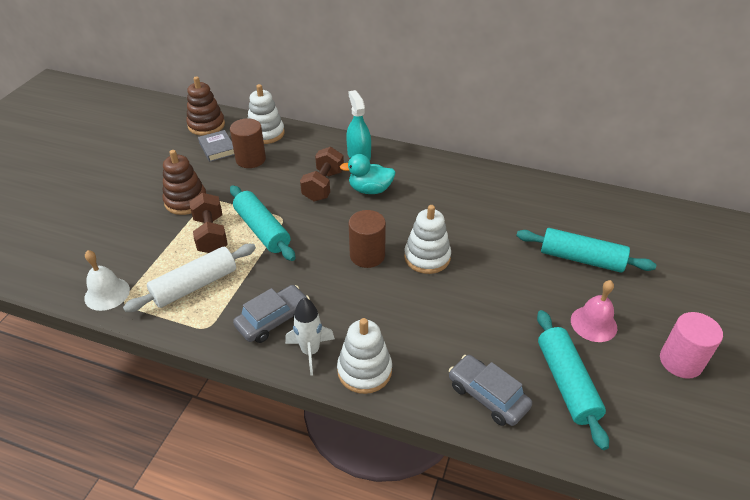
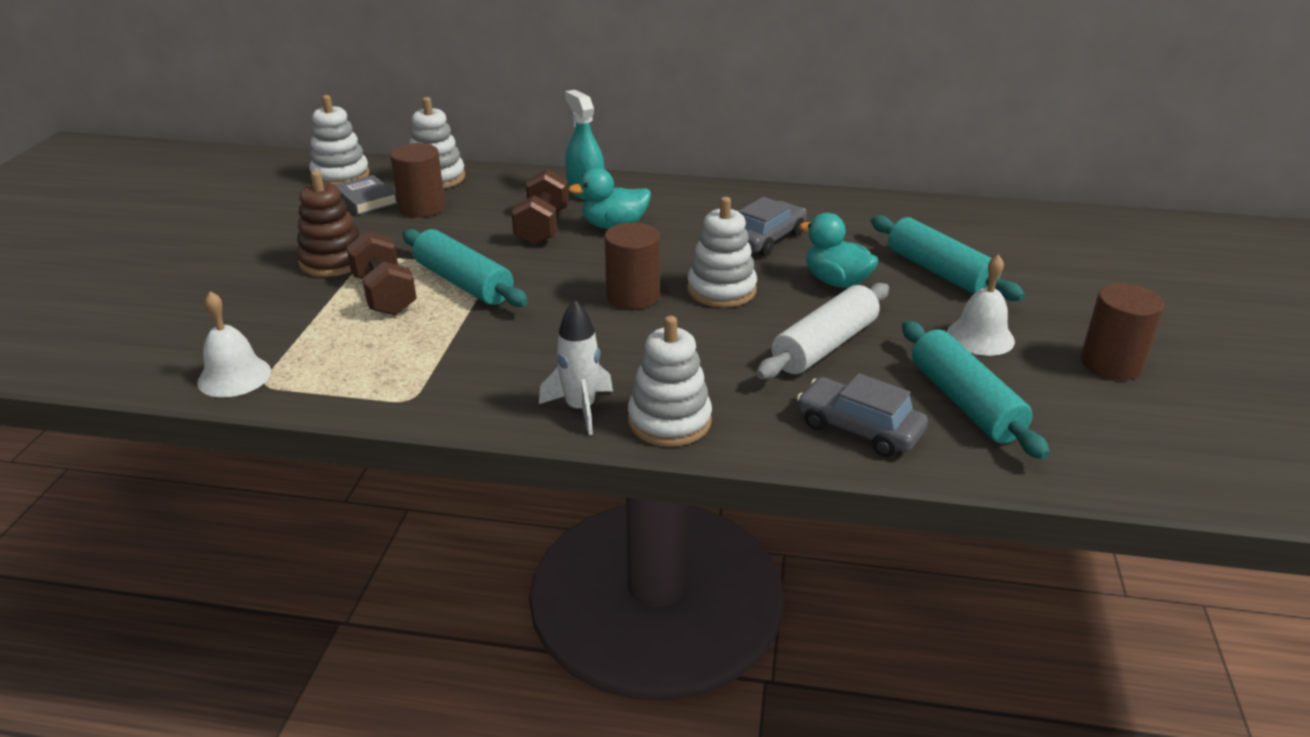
camera: 10 degrees left, 10 degrees down
(195, 285) = (376, 353): white rolling pin -> white rolling pin (824, 346)
(206, 125) = (340, 176): brown stacking toy -> white stacking toy
(273, 320) = (512, 379): grey car -> grey car (766, 239)
(506, 259) = (836, 282): none -> turquoise duck
(581, 259) = (939, 272): turquoise rolling pin -> turquoise rolling pin turned 45 degrees clockwise
(593, 323) = (980, 337): pink bell -> white bell
(680, 361) = (1111, 364): pink cylinder -> brown cylinder

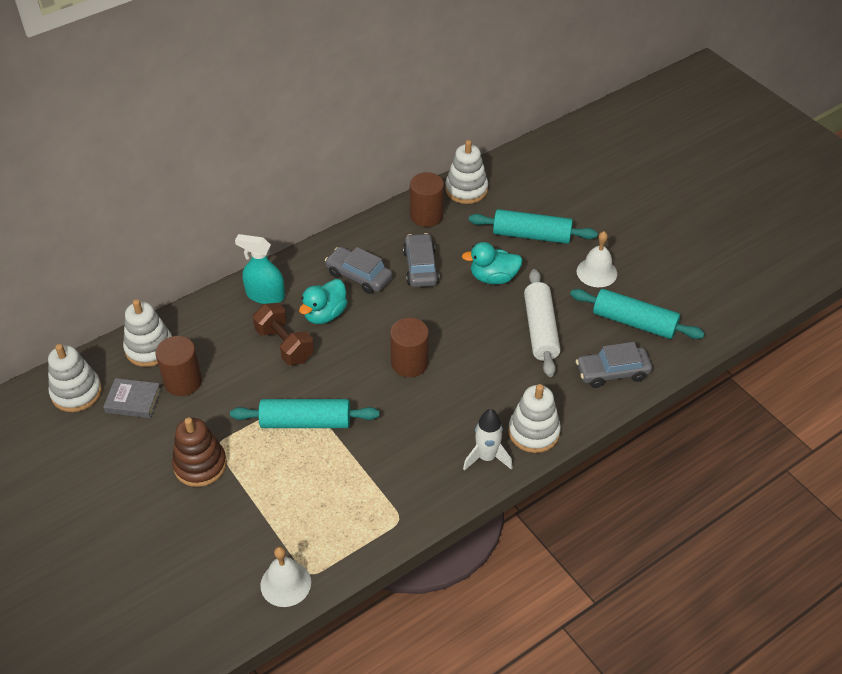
camera: 45 degrees left, 15 degrees up
(384, 295) = (275, 465): brown dumbbell -> none
(692, 217) = (359, 276): none -> grey car
(721, 290) = (447, 325): white stacking toy -> white stacking toy (466, 189)
(1111, 364) = (662, 252): brown cylinder -> brown cylinder (426, 215)

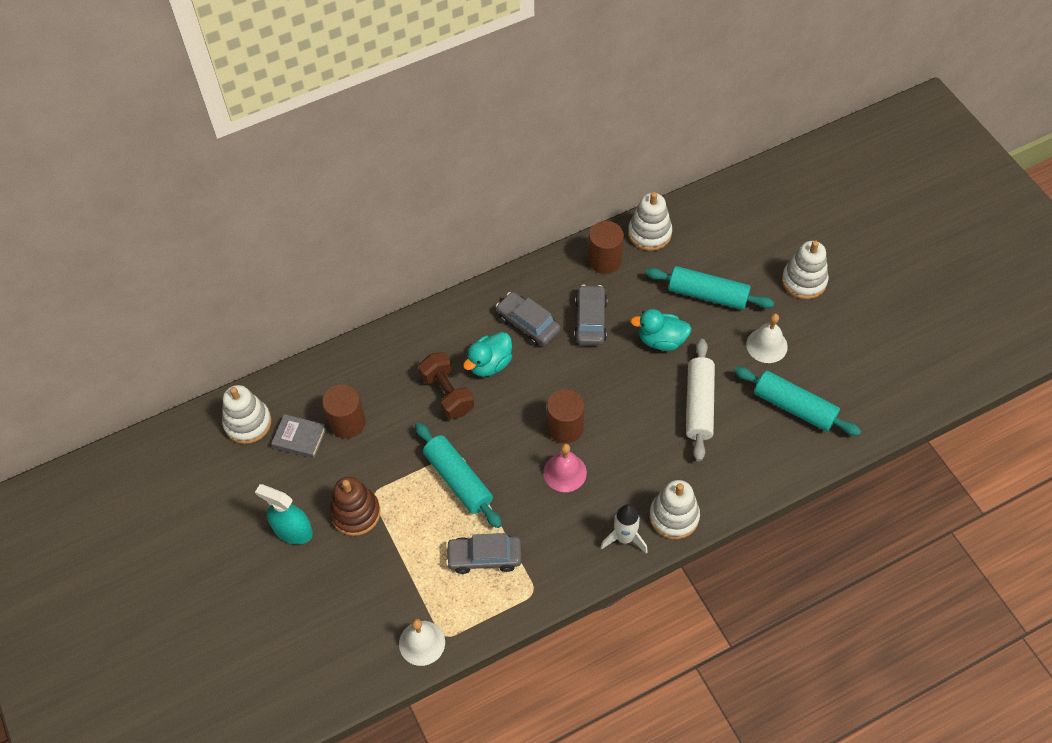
camera: 10 degrees right, 10 degrees up
(149, 348) = (319, 383): white stacking toy -> white stacking toy (804, 281)
(265, 295) = (434, 336): turquoise spray bottle -> turquoise spray bottle (293, 530)
(305, 422) = (458, 480): turquoise rolling pin -> turquoise rolling pin turned 45 degrees clockwise
(415, 403) = (565, 472): none -> pink bell
(612, 372) = (762, 461): grey car -> grey car (484, 557)

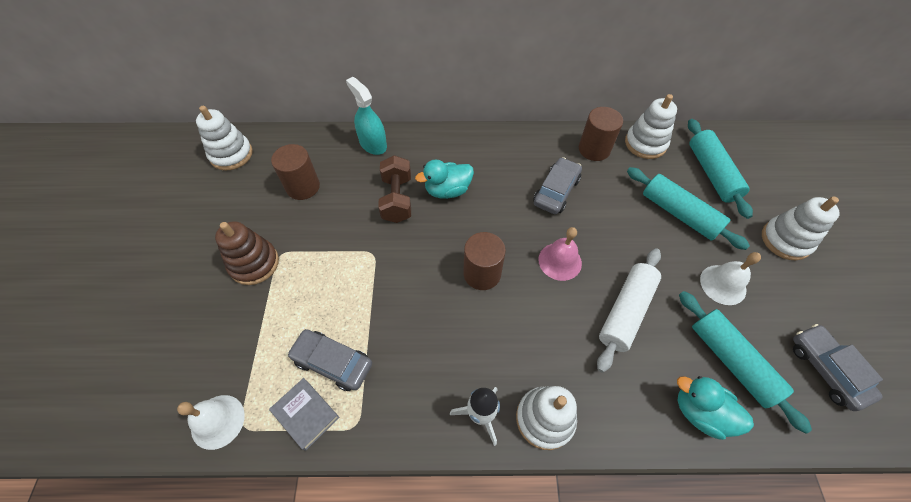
camera: 25 degrees right, 0 degrees up
(293, 530) = (195, 253): turquoise spray bottle -> turquoise spray bottle (373, 144)
(299, 438) = (258, 182): grey book -> grey book (306, 414)
(458, 480) = (358, 276): turquoise rolling pin -> turquoise rolling pin (711, 173)
(528, 324) = (499, 172): grey car -> grey car (826, 370)
(565, 472) = (458, 316): pink bell -> pink bell (560, 261)
(661, 340) = (615, 235): turquoise duck -> turquoise duck (700, 412)

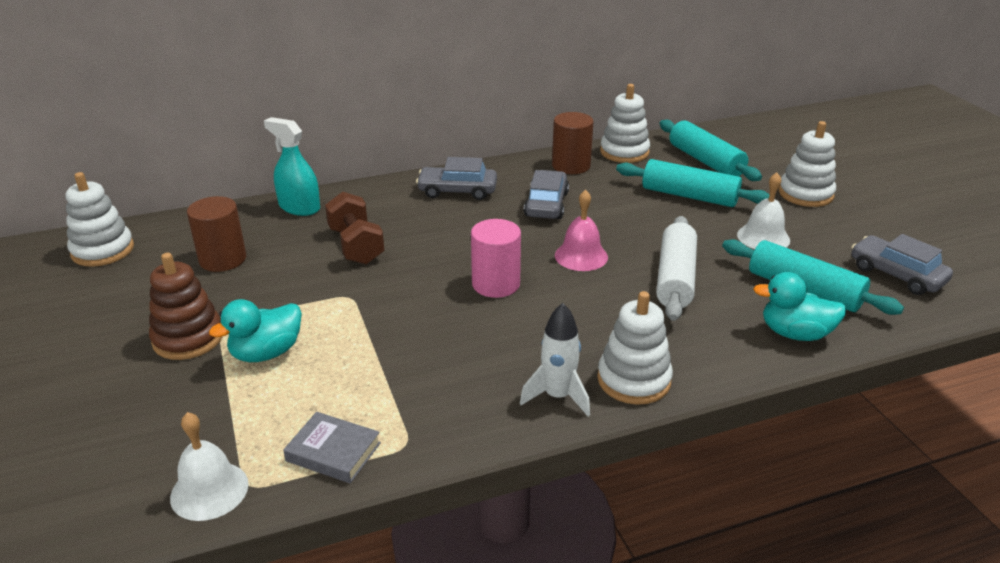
camera: 20 degrees left, 25 degrees down
(333, 363) = (346, 399): grey car -> grey car (457, 191)
(447, 190) = (416, 227): turquoise duck -> turquoise duck (266, 353)
(482, 273) = (496, 284): brown cylinder -> pink cylinder

